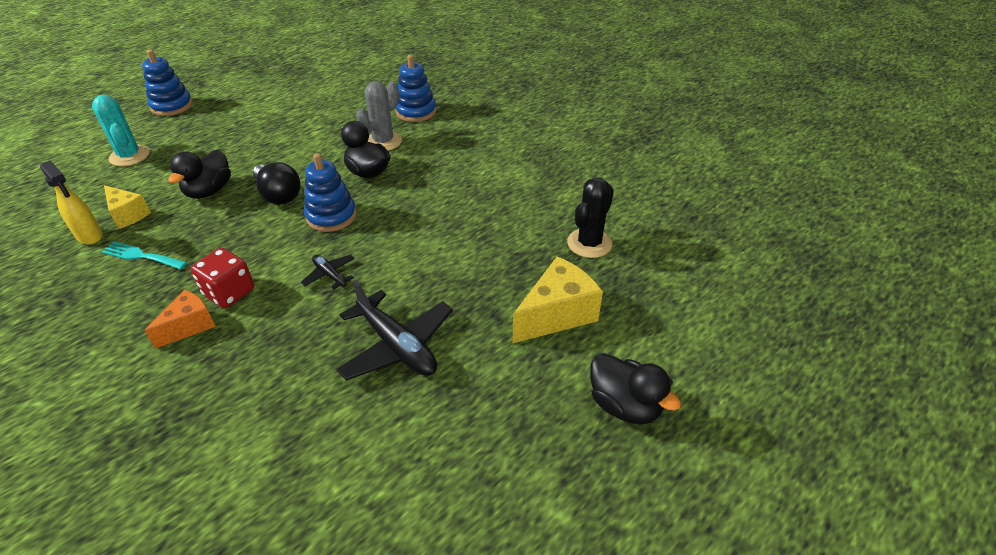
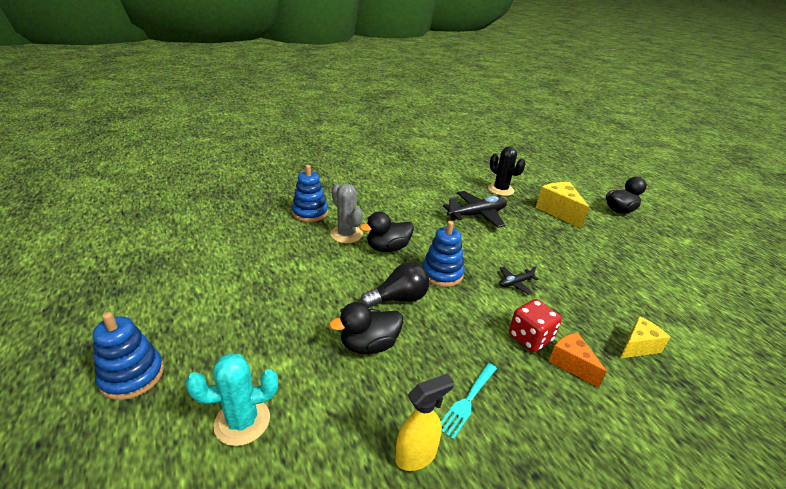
camera: 75 degrees left, 10 degrees down
(128, 215) = (386, 417): yellow cheese -> yellow cheese (638, 346)
(209, 191) = (369, 345): black duck -> black duck turned 120 degrees clockwise
(397, 346) = (586, 266): black plane -> black plane (477, 215)

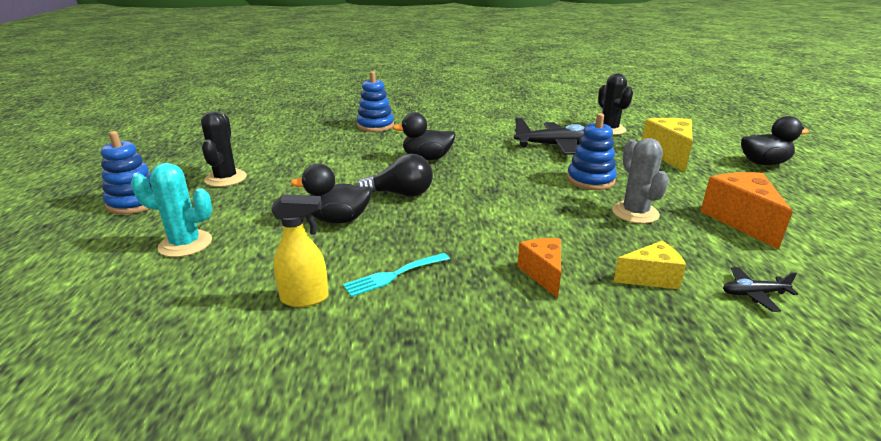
camera: 25 degrees right, 5 degrees down
(212, 315) = (226, 178): none -> black cactus
(346, 234) = (395, 144): grey cactus -> grey cactus (635, 213)
(442, 273) = (466, 184): blue stacking toy -> blue stacking toy (590, 180)
(515, 283) = (544, 203): black plane -> black plane (753, 294)
(530, 338) = (515, 246): red dice -> none
(647, 272) = (741, 220): none -> orange cheese

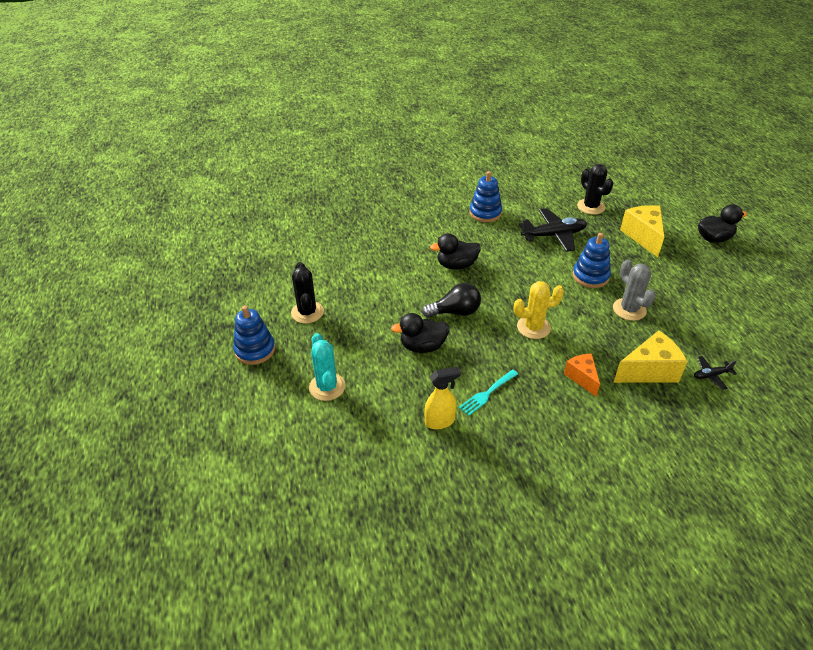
camera: 10 degrees left, 15 degrees up
(185, 244) = (327, 387): turquoise cactus -> turquoise cactus turned 75 degrees clockwise
(375, 126) = (392, 224): blue stacking toy -> blue stacking toy (485, 213)
(495, 217) = (533, 327): none -> yellow cactus
(651, 278) = (649, 371): yellow cheese -> yellow cheese, size x1.61
(741, 220) = (700, 307): orange cheese -> none

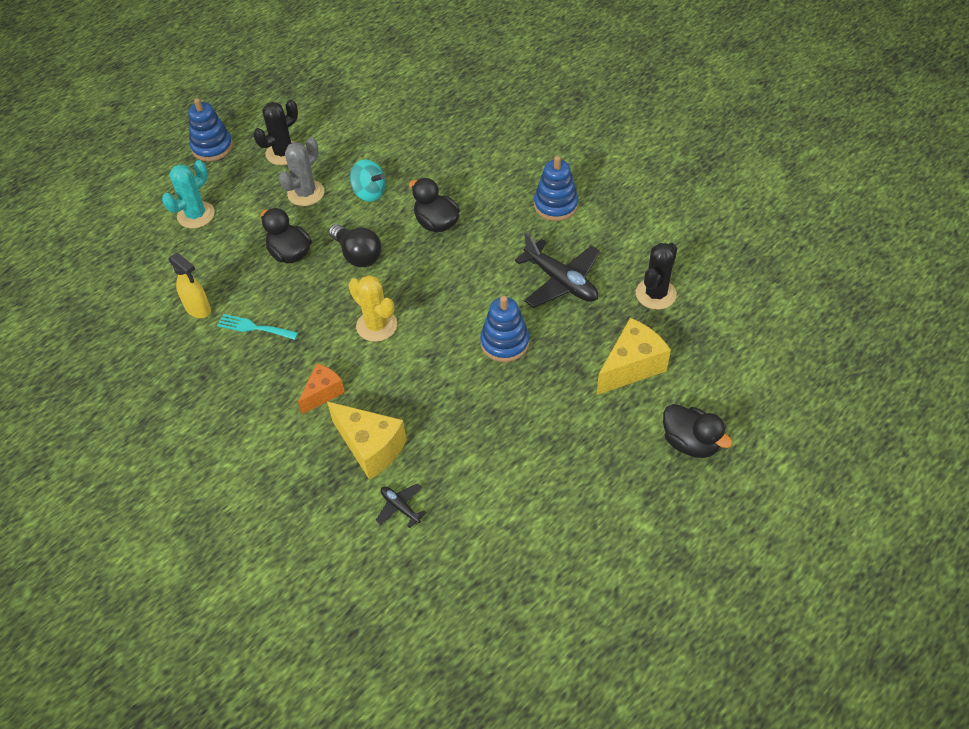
camera: 60 degrees right, 10 degrees up
(396, 284) = (369, 193): none -> turquoise spinning top
(629, 309) = (467, 398): grey cactus -> grey cactus (306, 193)

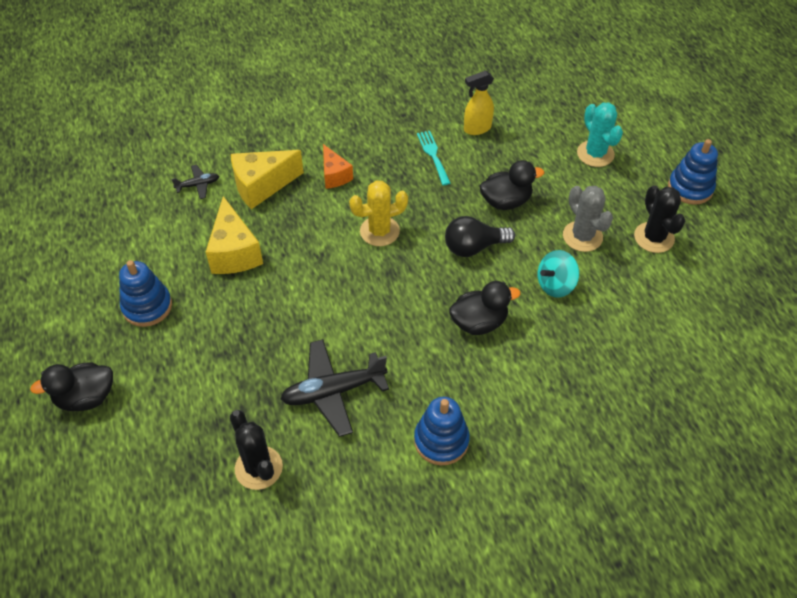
camera: 115 degrees right, 0 degrees up
(254, 327) = (433, 155): turquoise fork -> turquoise fork turned 60 degrees counterclockwise
(505, 343) = (294, 312): blue stacking toy -> blue stacking toy (147, 306)
(631, 367) = (194, 396): yellow cheese -> yellow cheese (234, 252)

